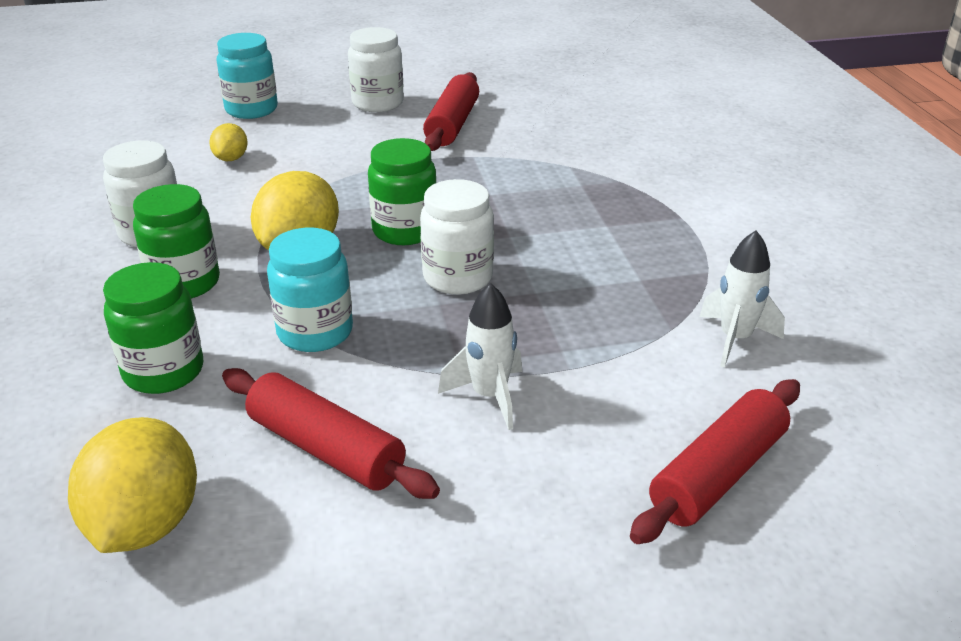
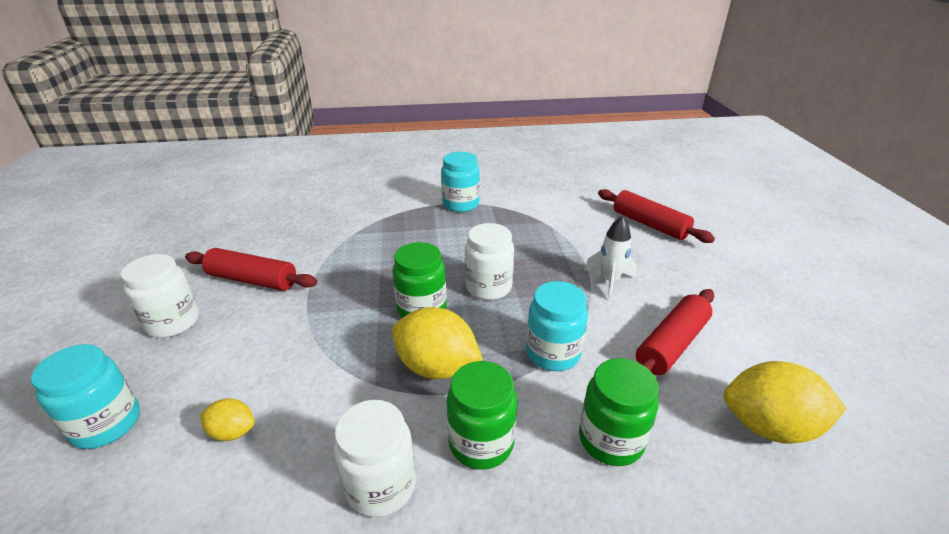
camera: 85 degrees left, 0 degrees up
(695, 241) = (461, 204): none -> turquoise jar
(735, 339) = (551, 207): white rocket -> none

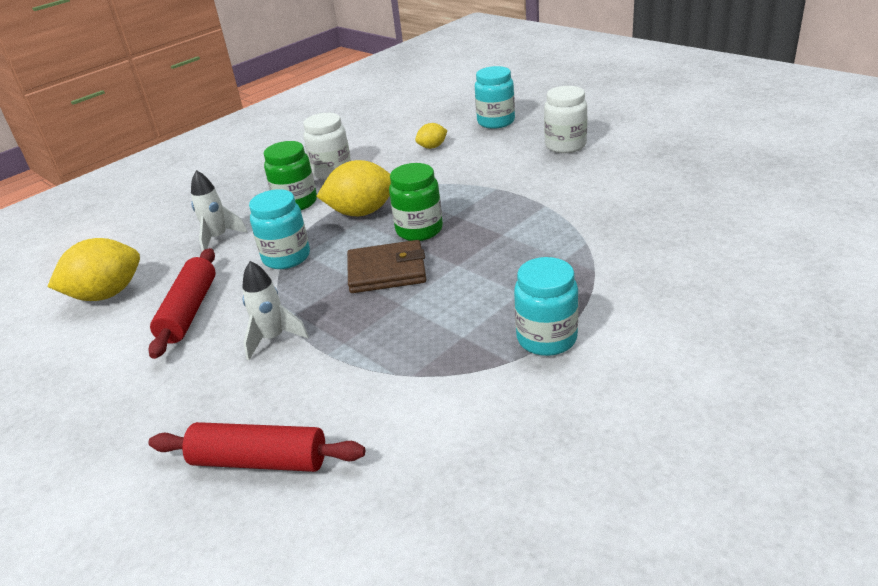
camera: 145 degrees right, 0 degrees up
(252, 280) = (577, 179): red rolling pin -> none
(488, 287) = (387, 271): white jar -> brown wallet
(611, 440) = (218, 238): green jar -> white rocket

